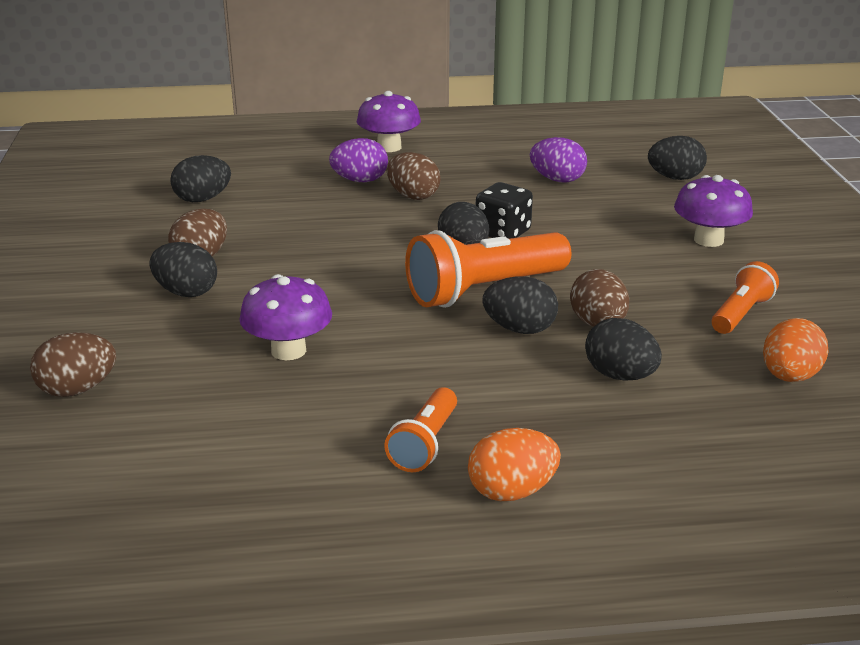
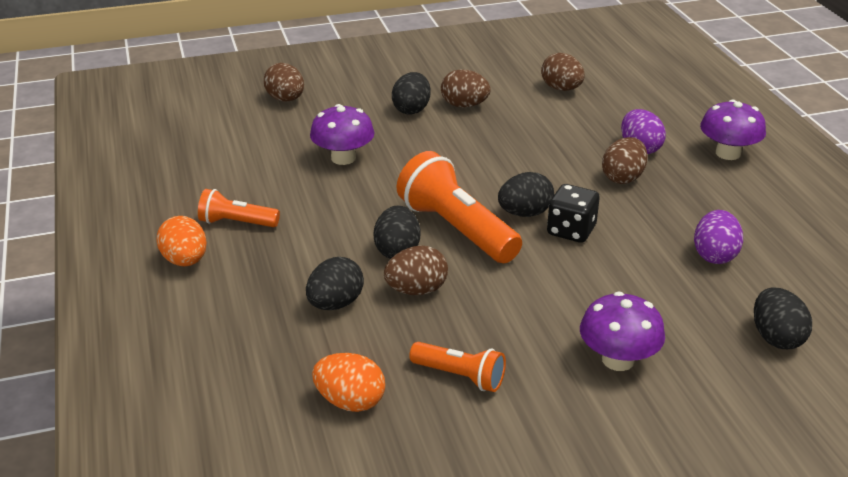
camera: 80 degrees right, 5 degrees up
(202, 199) = (561, 89): black egg -> brown egg

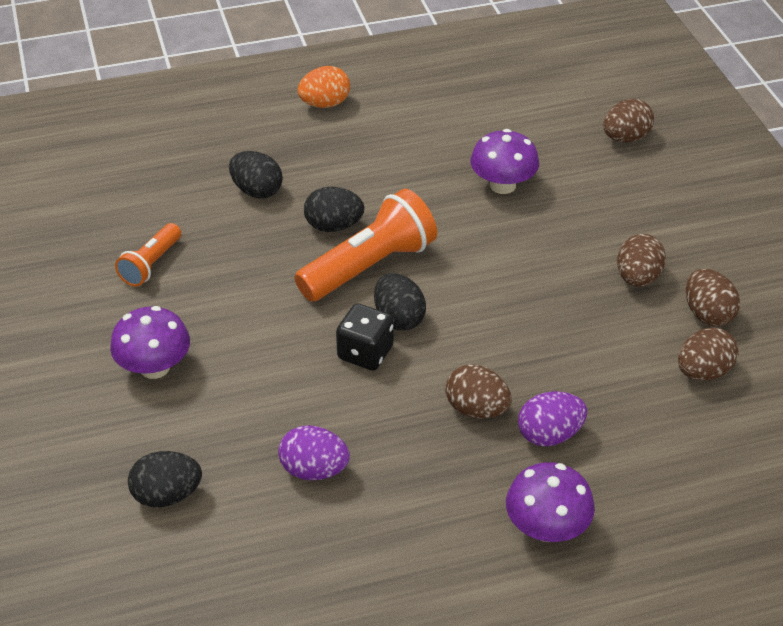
camera: 90 degrees right, 10 degrees up
(237, 223) = (382, 126): orange flashlight -> none
(350, 401) = (133, 204): orange egg -> none
(411, 109) = (619, 233): black egg -> none
(416, 290) = (271, 239): brown egg -> brown egg (707, 314)

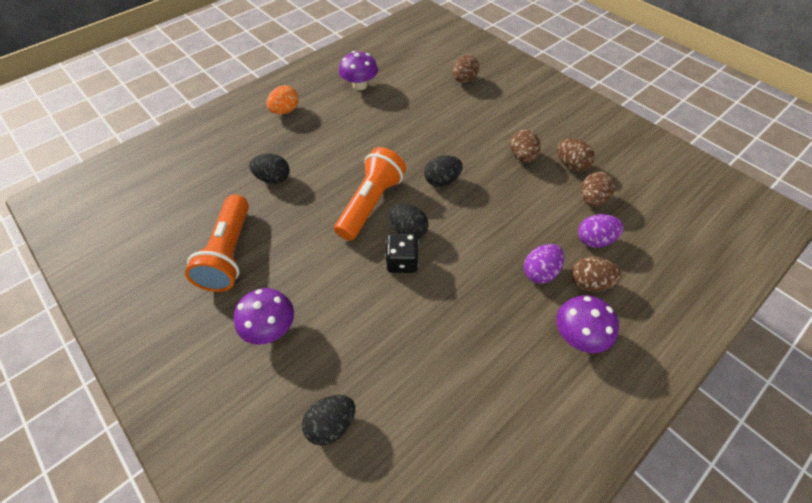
camera: 25 degrees left, 10 degrees up
(151, 264) = (229, 253): orange flashlight -> orange flashlight, size x1.81
(314, 470) = (418, 358): purple egg -> purple egg (594, 240)
(334, 226) = (334, 185): black egg -> black egg (442, 181)
(476, 409) = (489, 273): brown egg -> brown egg (589, 283)
(502, 185) = (417, 127): purple mushroom -> purple mushroom (360, 85)

